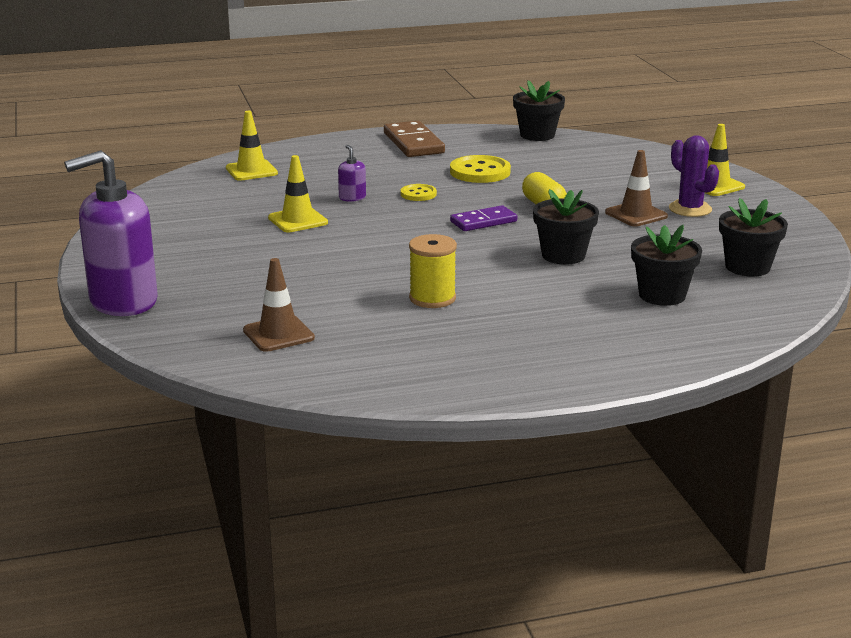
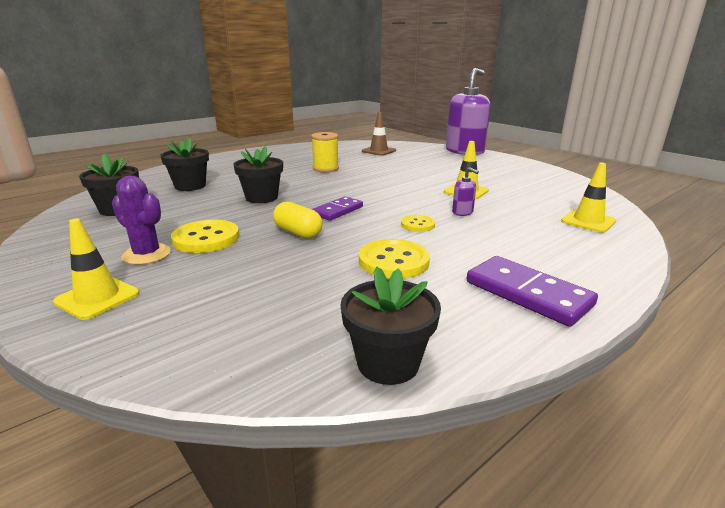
camera: 155 degrees right, 0 degrees up
(413, 143) = (528, 293): brown domino -> purple domino
(636, 214) = (206, 239): brown traffic cone -> yellow button

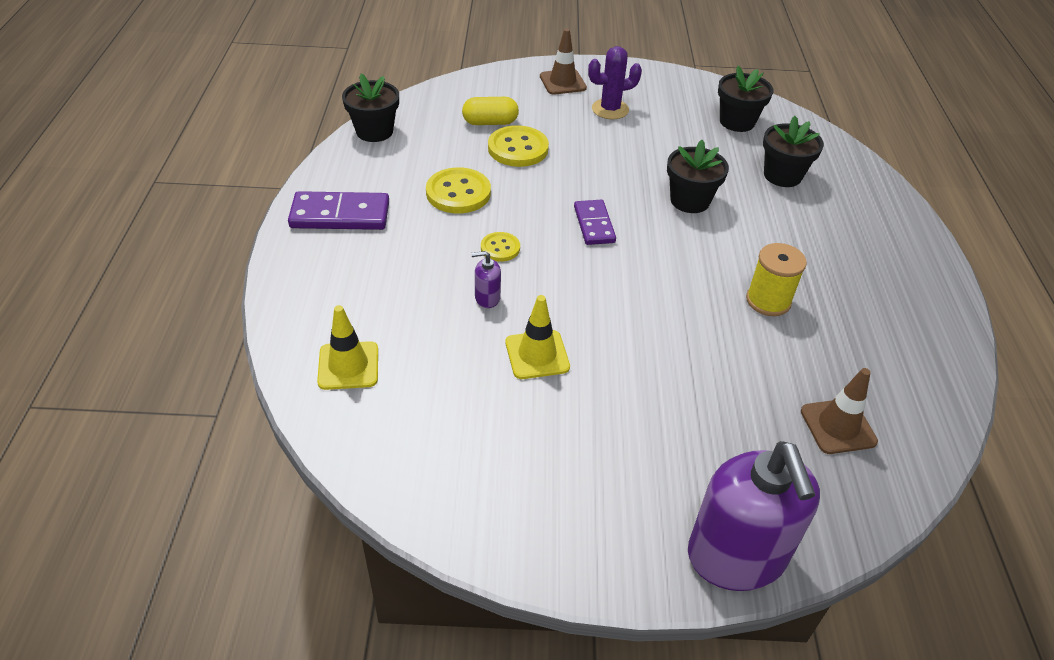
camera: 130 degrees right, 20 degrees up
(97, 298) = (562, 82): yellow traffic cone -> brown traffic cone
(206, 239) = (611, 138): yellow button -> yellow button (518, 148)
(298, 233) = (569, 179): yellow capsule -> yellow capsule (490, 122)

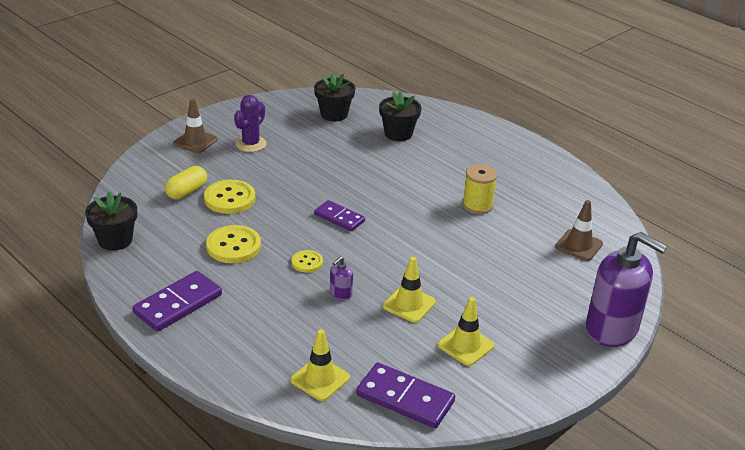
camera: 45 degrees left, 10 degrees down
(392, 446) = (405, 398): none -> purple domino
(532, 440) = (465, 345): none -> yellow traffic cone
(689, 201) = (371, 174): black flower pot -> none

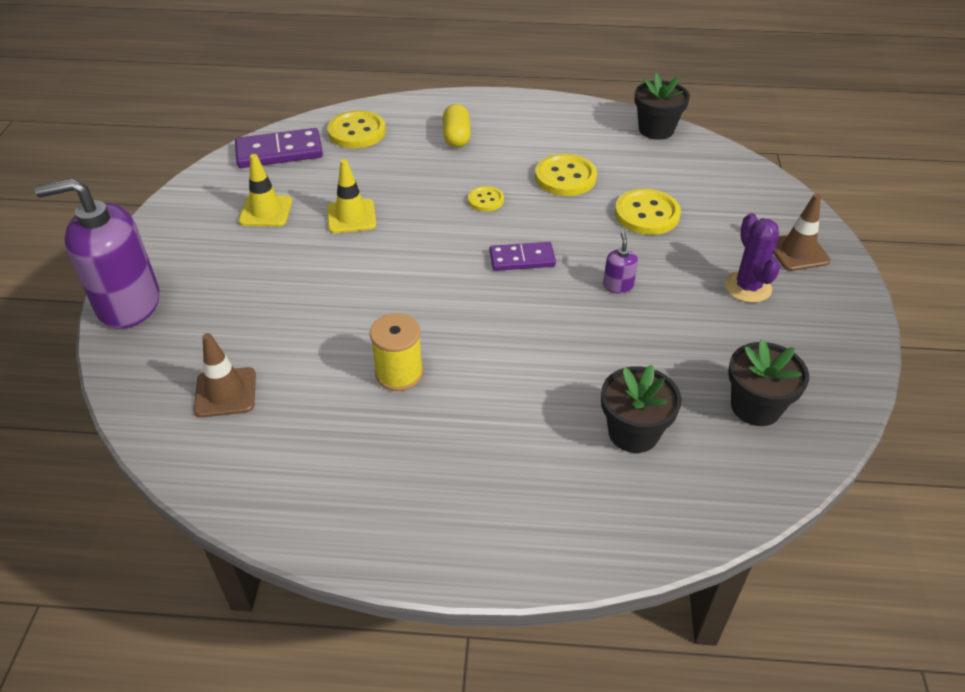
camera: 140 degrees right, 10 degrees up
(178, 304) = (528, 119): purple domino -> none
(187, 192) = (691, 197): yellow capsule -> yellow capsule (456, 137)
(320, 379) = (357, 132): yellow traffic cone -> yellow button
(340, 293) = (421, 192): purple soap dispenser -> purple soap dispenser (618, 285)

